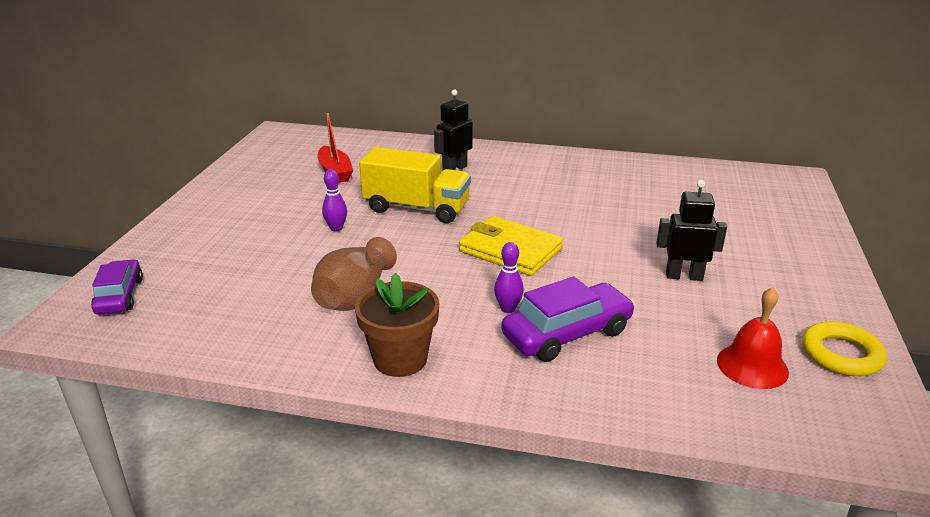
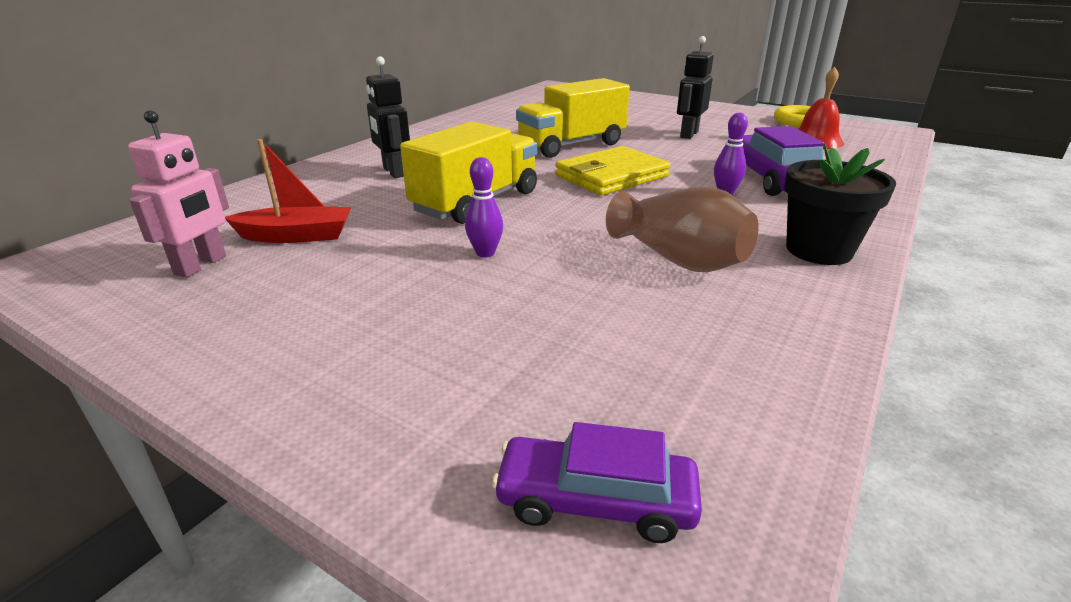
camera: 70 degrees left, 0 degrees up
(291, 162) = (201, 265): none -> pink robot
(400, 359) = (819, 250): brown flower pot -> black flower pot
(580, 220) = (572, 145): none -> yellow truck

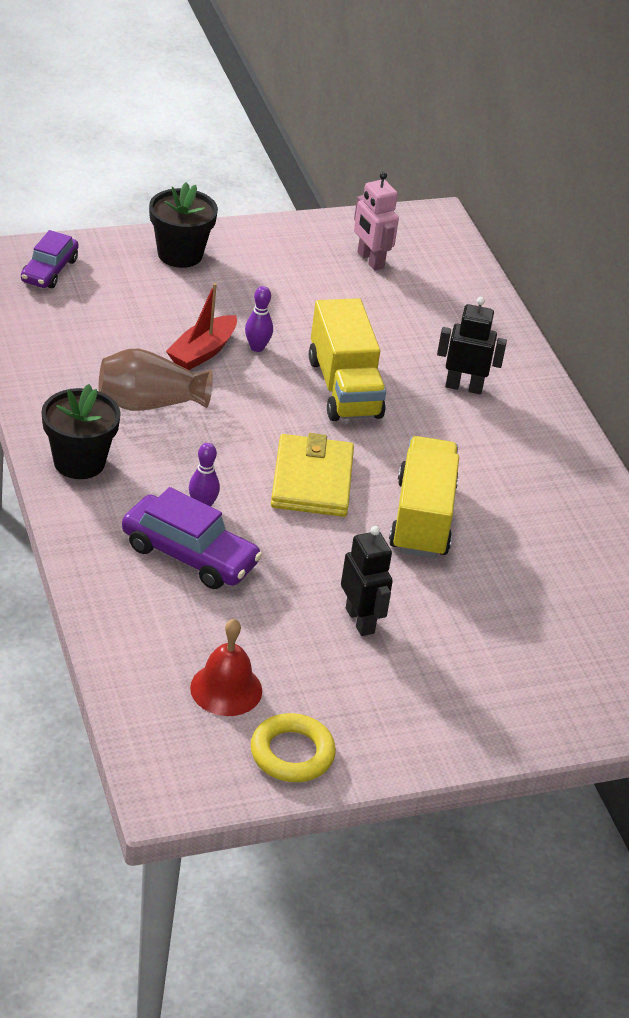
camera: 125 degrees right, 10 degrees up
(296, 236) = (375, 300): red boat -> red boat (202, 352)
(349, 393) = (180, 254): none -> black flower pot
(595, 501) = (49, 270): purple car -> purple car turned 150 degrees clockwise

